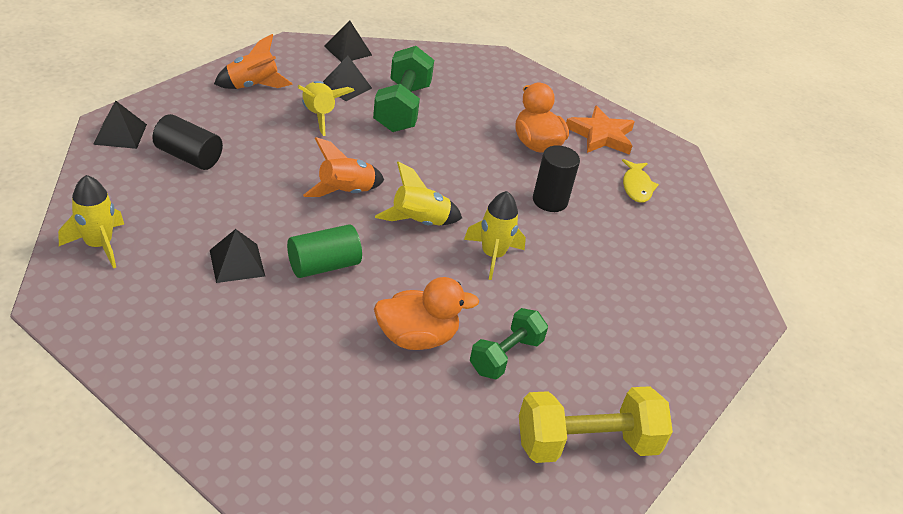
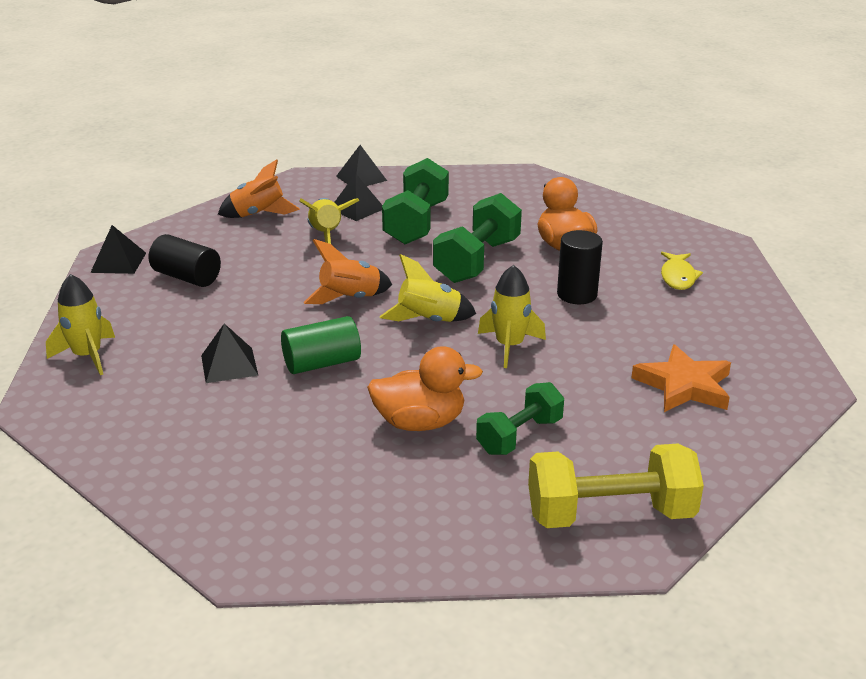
camera: 10 degrees right, 10 degrees down
(459, 156) = (477, 261): none -> green dumbbell
(601, 135) = (638, 234): orange star -> orange star (684, 385)

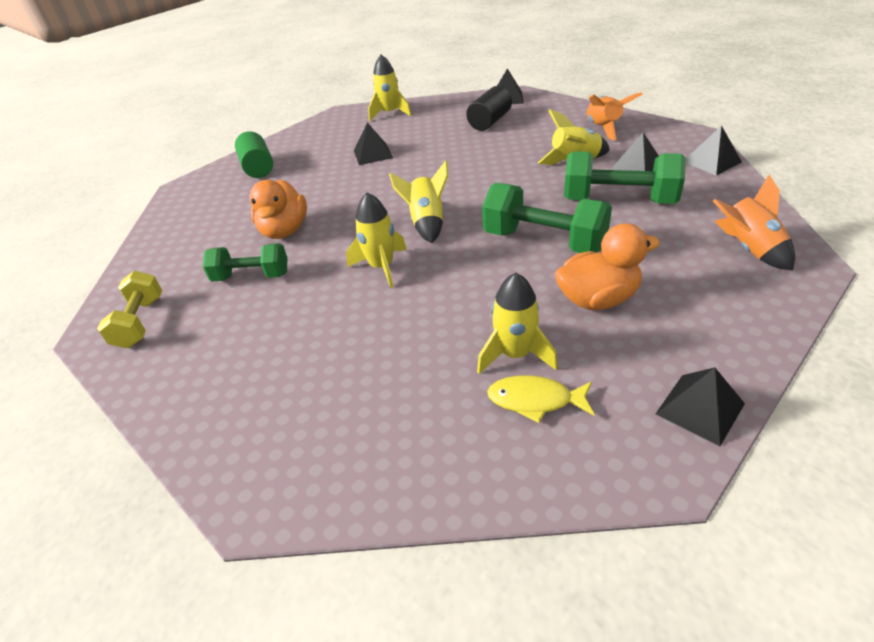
camera: 95 degrees right, 10 degrees up
(322, 363) = (369, 185): green cylinder -> green cylinder (258, 168)
(350, 299) = (462, 184): orange rocket -> orange rocket (748, 249)
(519, 436) = (251, 276): green dumbbell -> green dumbbell turned 45 degrees counterclockwise
(577, 295) = (479, 309): black cylinder -> none
(610, 514) = (140, 322): yellow dumbbell -> yellow dumbbell, size x0.64
(632, 282) = (515, 354): none -> yellow rocket
(671, 226) = (699, 408): none -> black pyramid
(684, 385) = (292, 382): orange star -> none

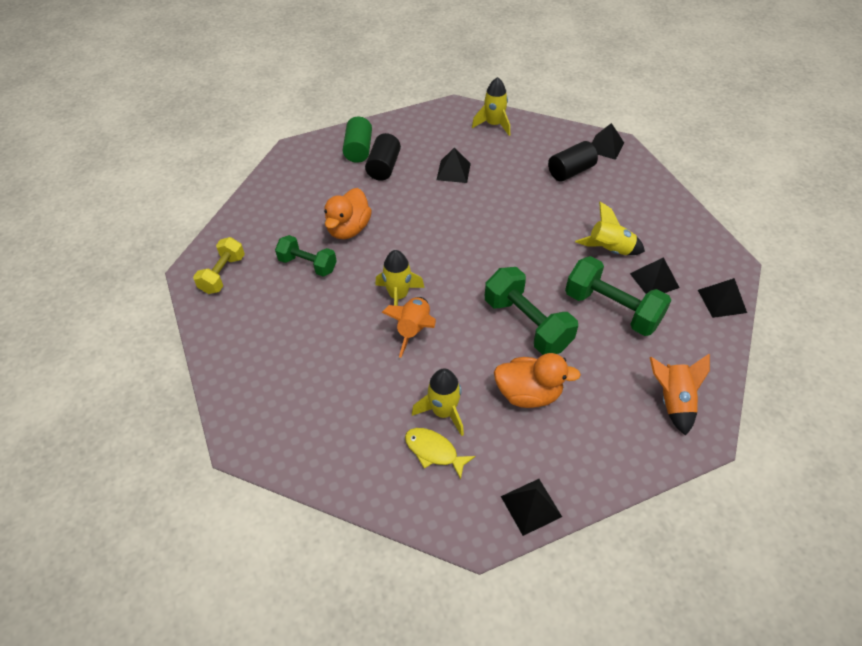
camera: 20 degrees right, 10 degrees up
(295, 172) = (383, 167): none -> black cylinder
(427, 223) = (453, 267): yellow rocket -> none
(603, 128) = (661, 222): orange rocket -> orange rocket (414, 330)

